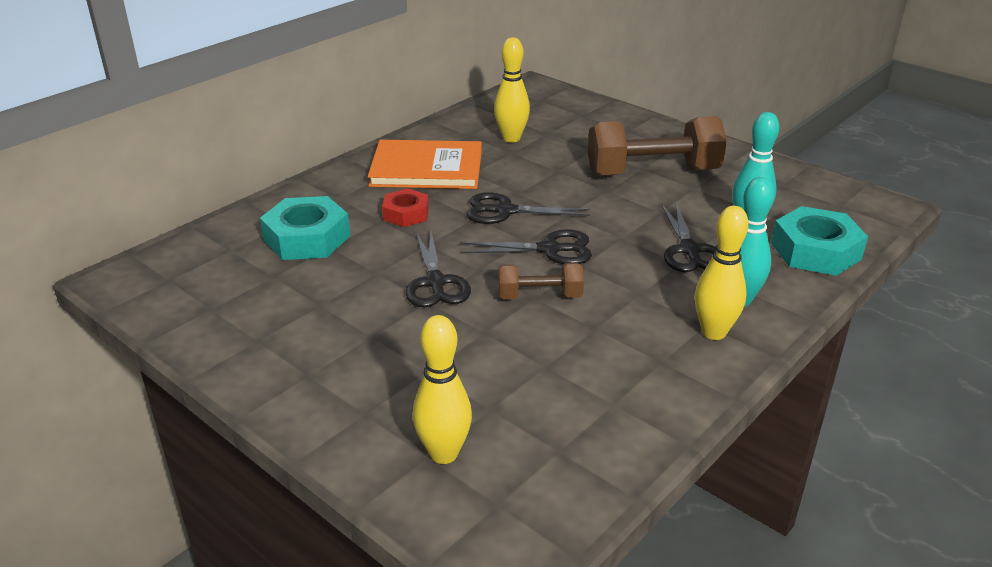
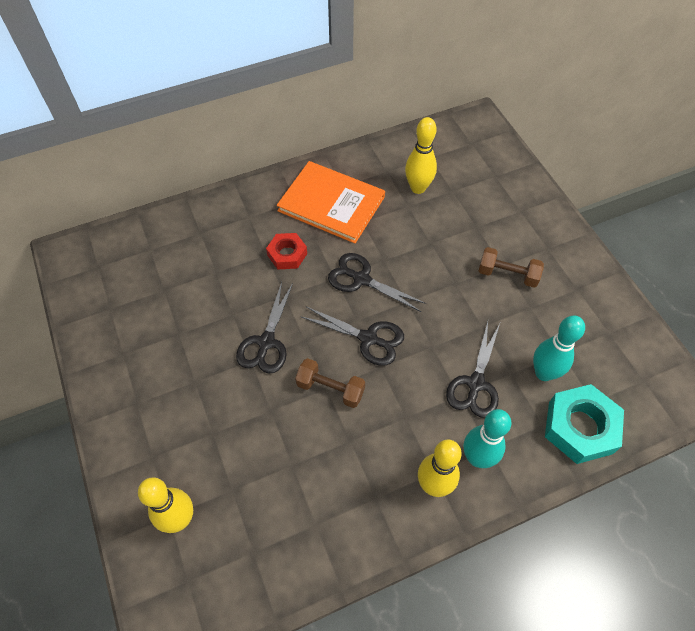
camera: 25 degrees right, 25 degrees up
(307, 238) = (205, 256): turquoise nut -> none
(653, 172) = (507, 274): brown dumbbell -> brown dumbbell, size x0.53

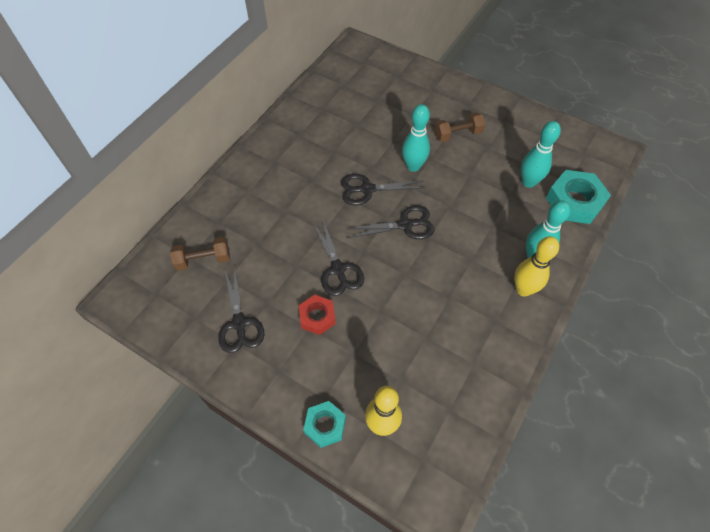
camera: 35 degrees left, 0 degrees up
(131, 483) = (325, 425): none -> turquoise nut
(287, 254) = (300, 202): red nut -> red nut (317, 317)
(330, 389) = (408, 272): brown dumbbell -> brown dumbbell (203, 260)
(331, 203) = (302, 150): orange book -> none
(418, 188) = (353, 109): yellow bowling pin -> none
(429, 282) = (413, 166): none -> turquoise bowling pin
(475, 384) = (495, 213): black scissors -> black scissors (239, 323)

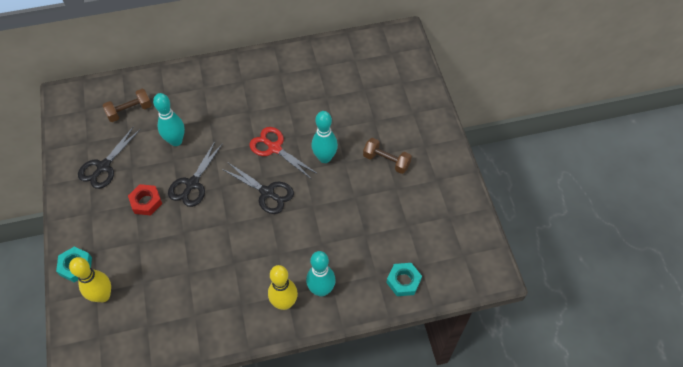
camera: 45 degrees right, 0 degrees up
(203, 260) = (129, 111): brown dumbbell -> brown dumbbell turned 60 degrees counterclockwise
(367, 189) = (274, 148): black scissors -> red scissors
(528, 182) = (389, 238): turquoise bowling pin -> turquoise bowling pin (176, 141)
(574, 201) = (403, 281): turquoise nut -> turquoise nut, size x0.61

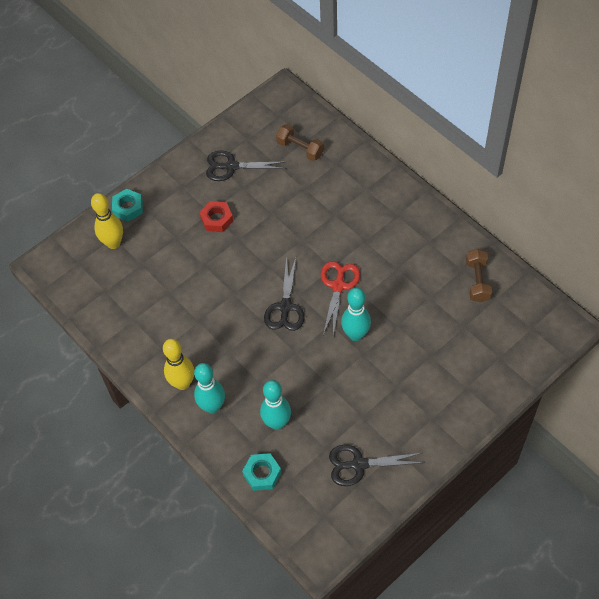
camera: 65 degrees right, 0 degrees up
(176, 141) = (292, 203): turquoise bowling pin -> turquoise bowling pin (277, 423)
(192, 184) = (256, 243): black scissors -> black scissors (359, 464)
(386, 161) = (388, 391): brown dumbbell -> brown dumbbell (477, 281)

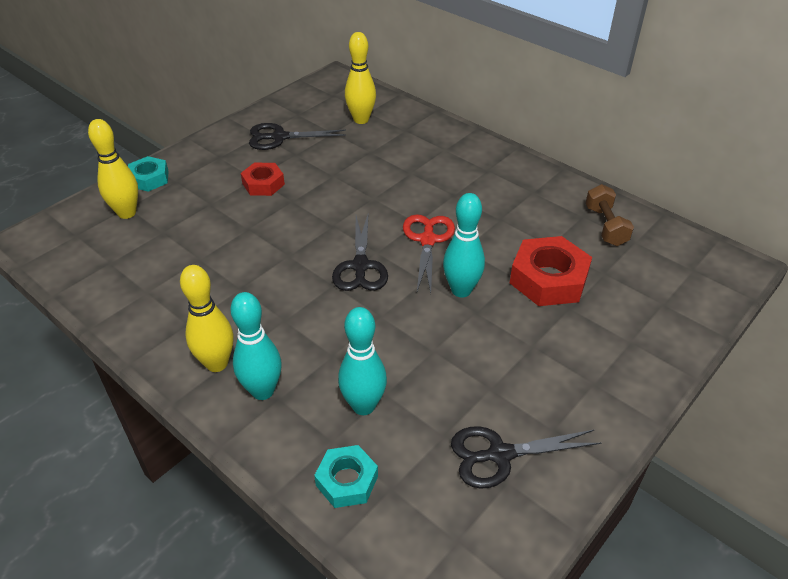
camera: 10 degrees left, 15 degrees down
(300, 149) = (361, 119): brown dumbbell -> yellow bowling pin
(421, 329) = (548, 279): none -> red nut

